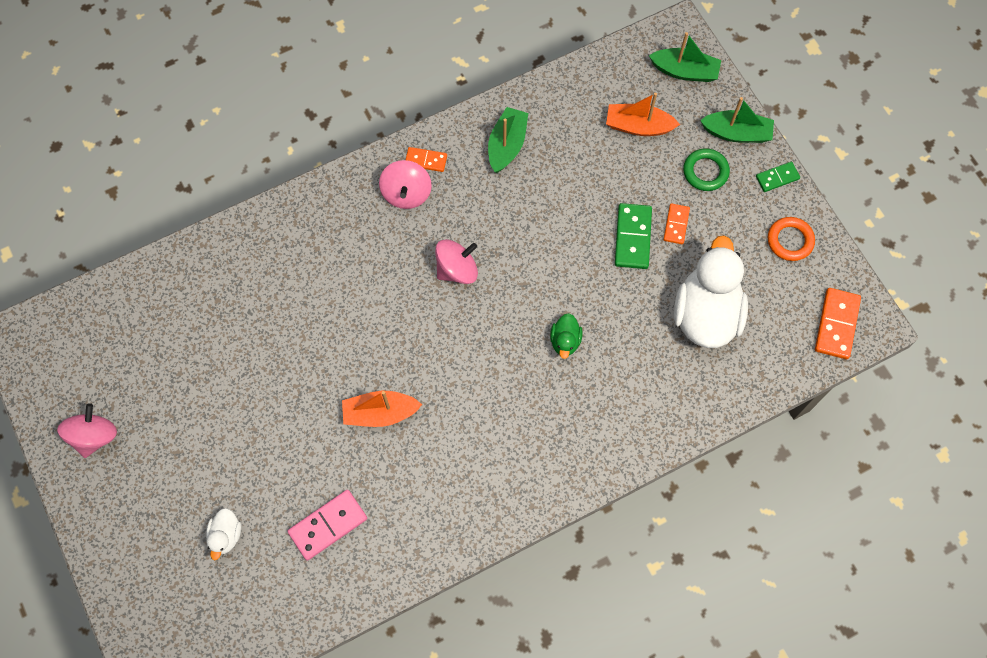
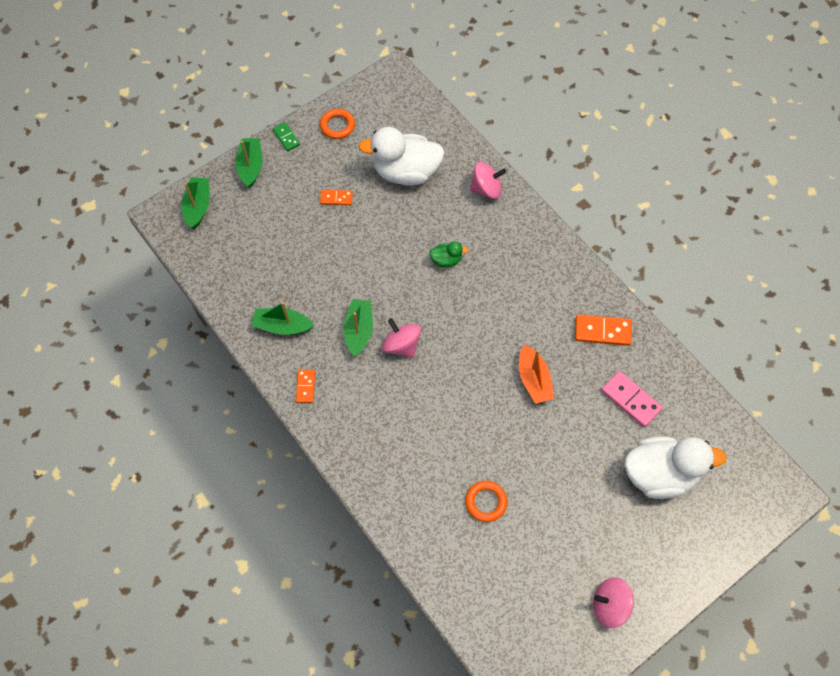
camera: 100 degrees left, 5 degrees down
(226, 535) = (660, 474): white duck -> white duck, size x2.25
(244, 328) = (486, 502): none -> orange ring
(406, 193) = (339, 396): pink spinning top -> pink spinning top (486, 189)
(485, 225) = (359, 331): none -> green boat
(633, 237) = (352, 225): green domino -> none
(638, 126) = (253, 233): orange boat -> none
(705, 172) = (288, 184): green ring -> none
(836, 324) = (398, 94): orange domino -> orange domino (602, 331)

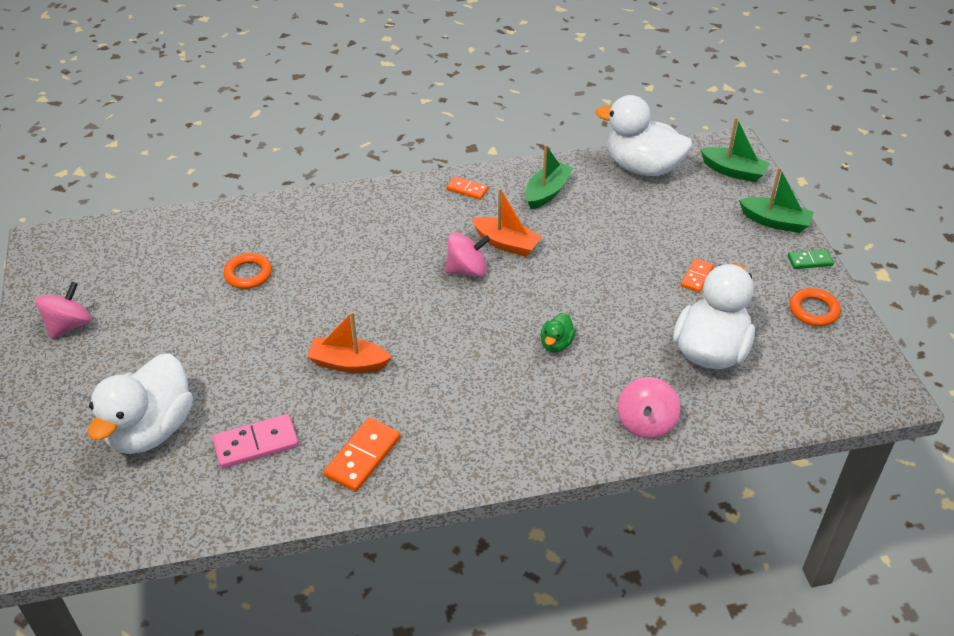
camera: 115 degrees right, 20 degrees down
(219, 270) = (642, 167): none -> white duck
(359, 331) = (506, 244): green boat -> orange boat

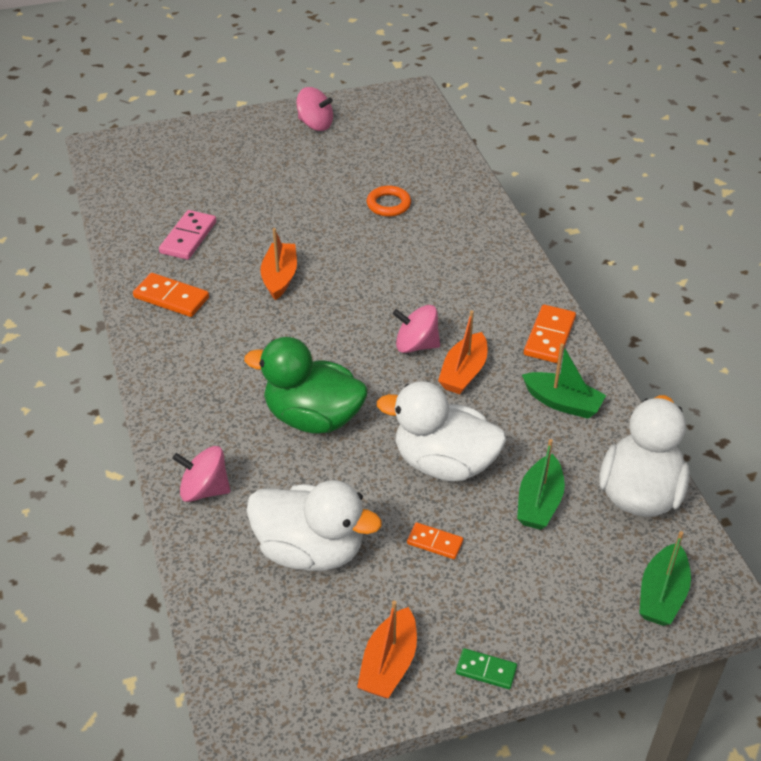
camera: 85 degrees right, 0 degrees up
(151, 430) = (205, 183): white duck -> white duck (444, 463)
(256, 443) = (188, 237): pink domino -> pink domino turned 45 degrees clockwise
(467, 190) = (549, 336): orange domino -> orange domino, size x1.64
(467, 270) = (416, 345): pink spinning top -> pink spinning top turned 120 degrees clockwise
(556, 344) = (313, 417): green duck -> green duck, size x2.25
(775, 222) = (560, 636): green boat -> green boat (539, 502)
(810, 261) = (486, 670): green domino -> green domino turned 60 degrees counterclockwise
(813, 310) = (389, 664): orange ring -> orange boat

